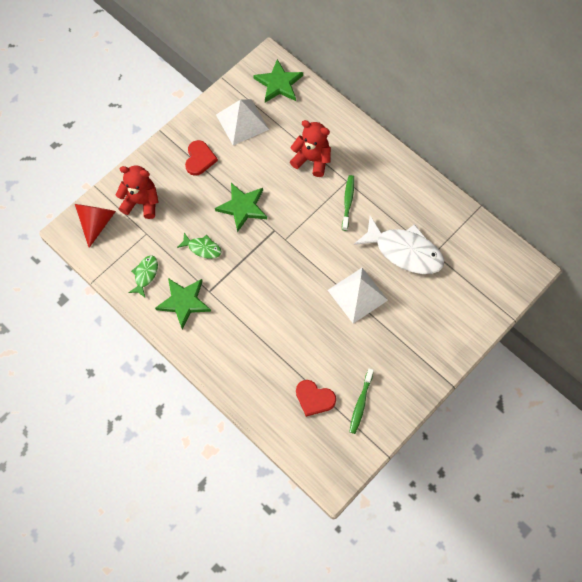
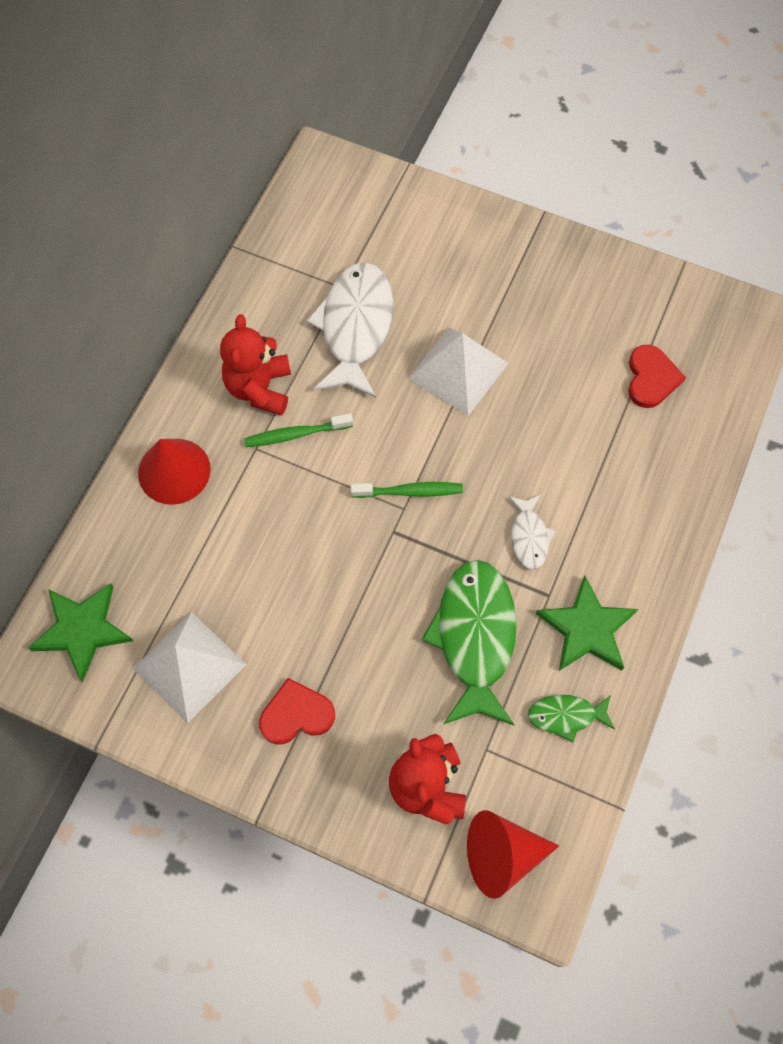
camera: 110 degrees left, 0 degrees up
(202, 248) = (475, 637): green fish -> green fish, size x2.02
(242, 207) = (369, 599): green star -> none
(244, 294) = (529, 537): none -> white fish
(312, 160) = (232, 517): red teddy bear -> red teddy bear (259, 388)
(348, 141) = (174, 471): none -> red cone
(360, 404) = (628, 316): green toothbrush -> green toothbrush (410, 491)

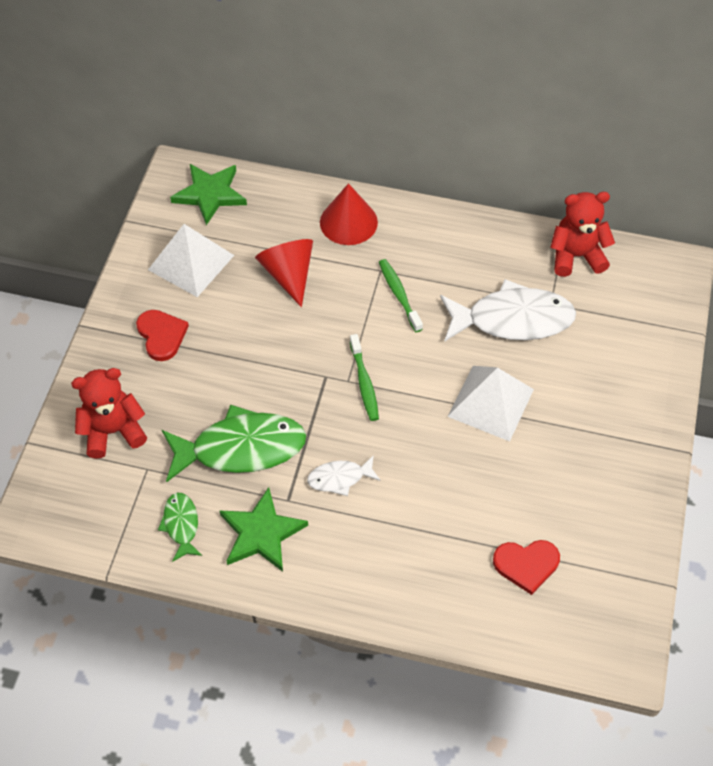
camera: 80 degrees right, 10 degrees down
(259, 388) = (435, 263): red teddy bear -> red teddy bear (576, 256)
(502, 855) = (63, 490): red cone -> red cone (288, 274)

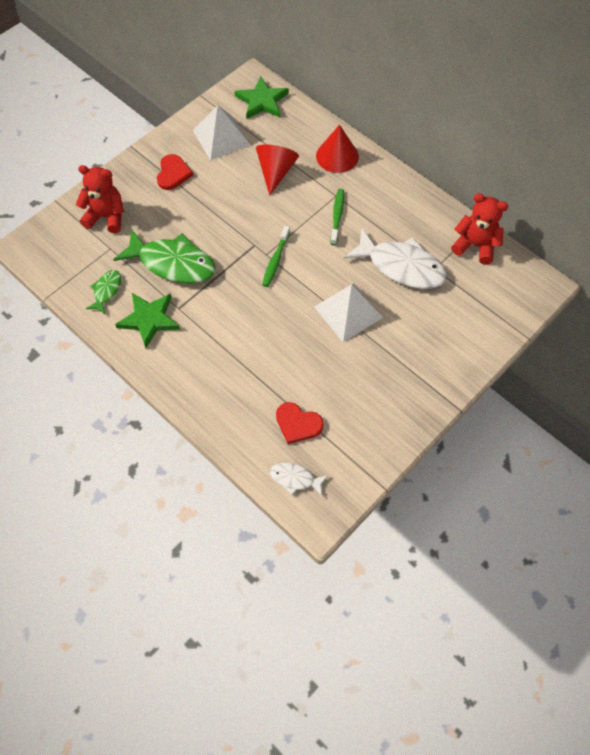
camera: 30 degrees right, 5 degrees up
(339, 478) = (219, 311): white fish -> white fish (295, 479)

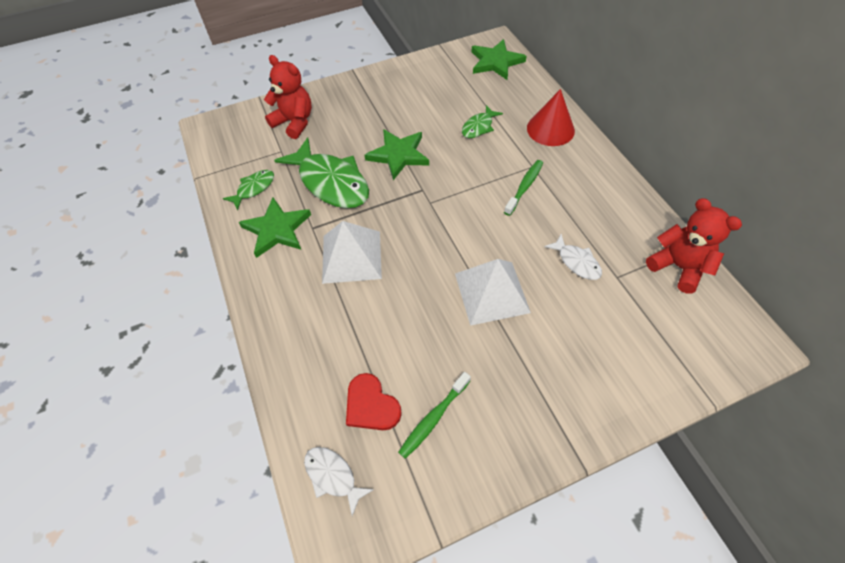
camera: 25 degrees right, 5 degrees down
(173, 173) = (377, 102): red heart -> none
(219, 220) = (398, 155): none -> green star
(221, 137) = (440, 83): white pyramid -> white pyramid (351, 256)
(275, 260) = (436, 211): green toothbrush -> green toothbrush (433, 418)
(276, 172) = (479, 127): red cone -> green fish
(401, 266) = (576, 262): white fish -> white fish, size x0.50

